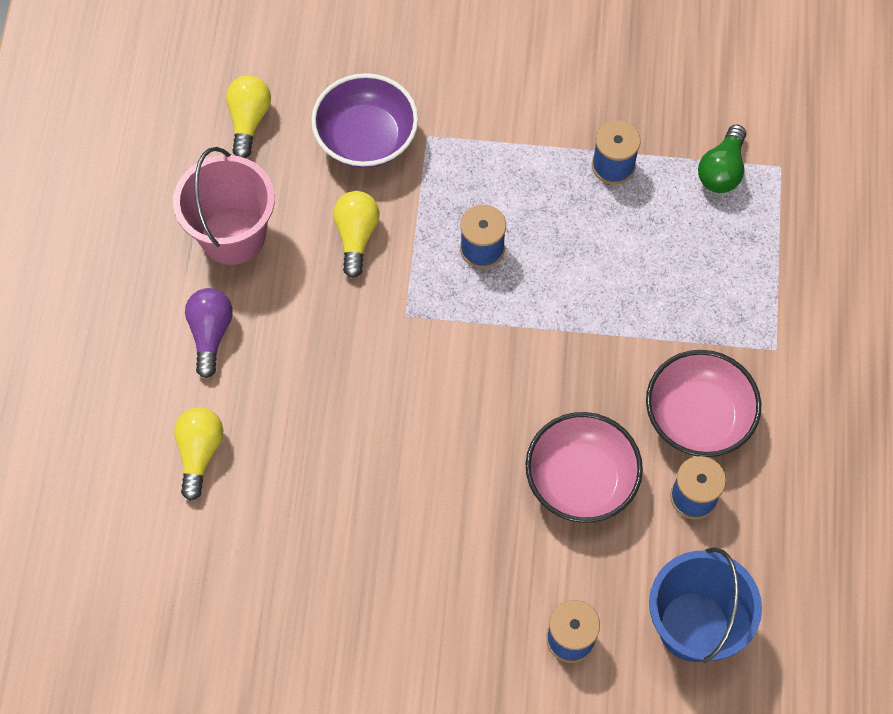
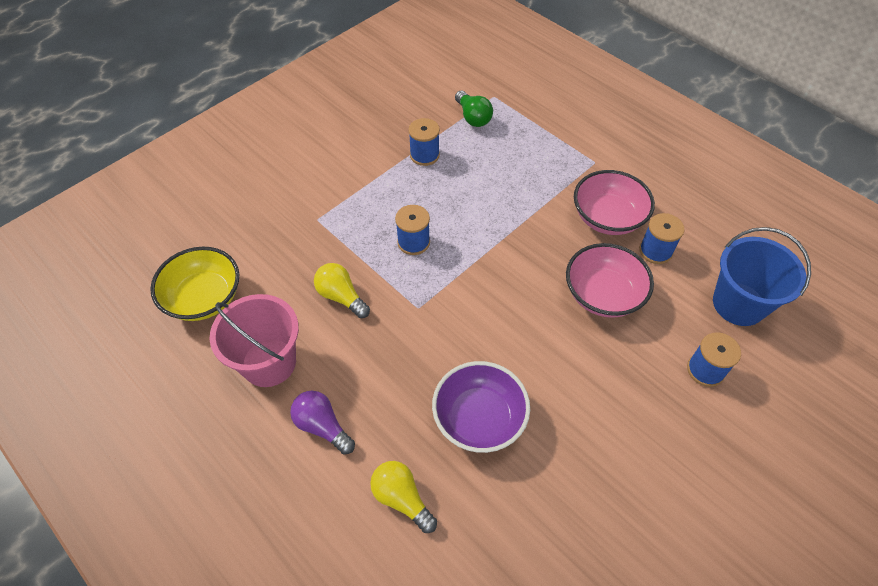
camera: 50 degrees left, 10 degrees down
(249, 121) = (204, 298): yellow light bulb -> yellow bowl
(366, 138) = (285, 248): purple bowl -> purple bowl (479, 418)

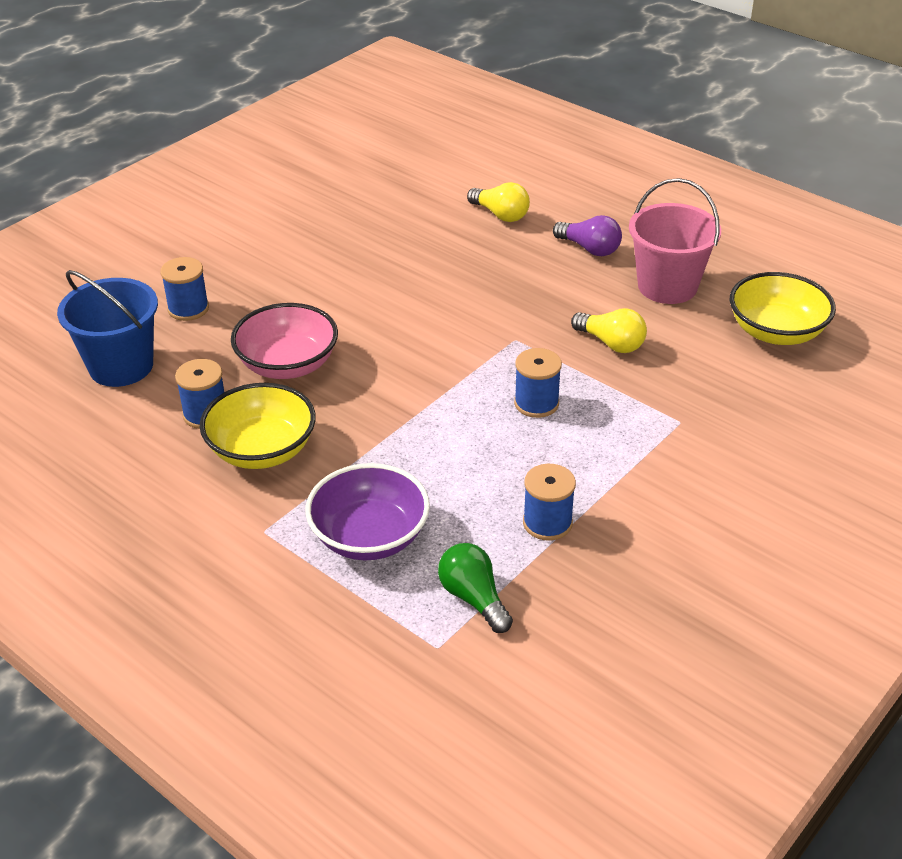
camera: 175 degrees right, 15 degrees down
(479, 418) = (434, 262): purple bowl -> purple bowl (369, 537)
(607, 218) = (262, 450): pink bowl -> yellow bowl

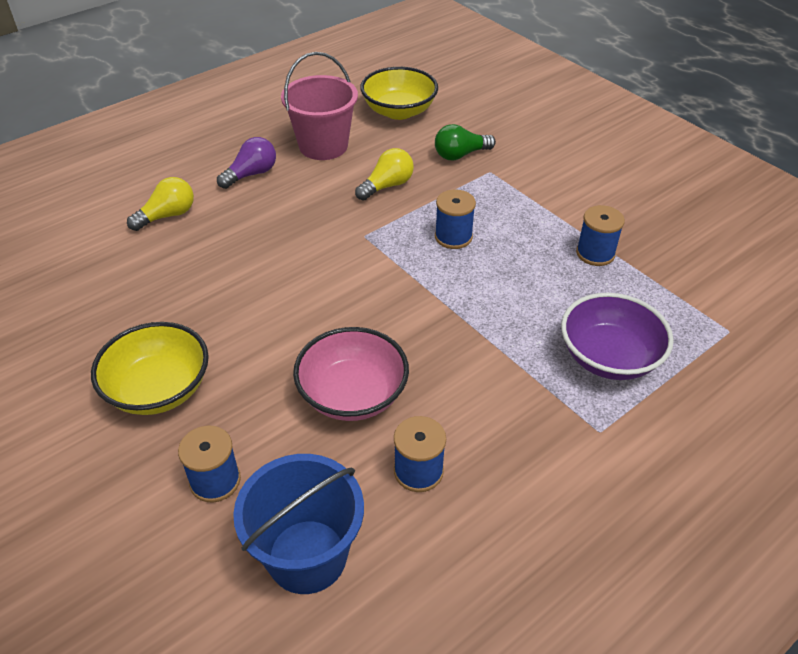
camera: 80 degrees left, 5 degrees up
(262, 450) = (484, 425): yellow bowl -> yellow bowl (159, 389)
(473, 598) = (677, 304): green light bulb -> green light bulb (460, 155)

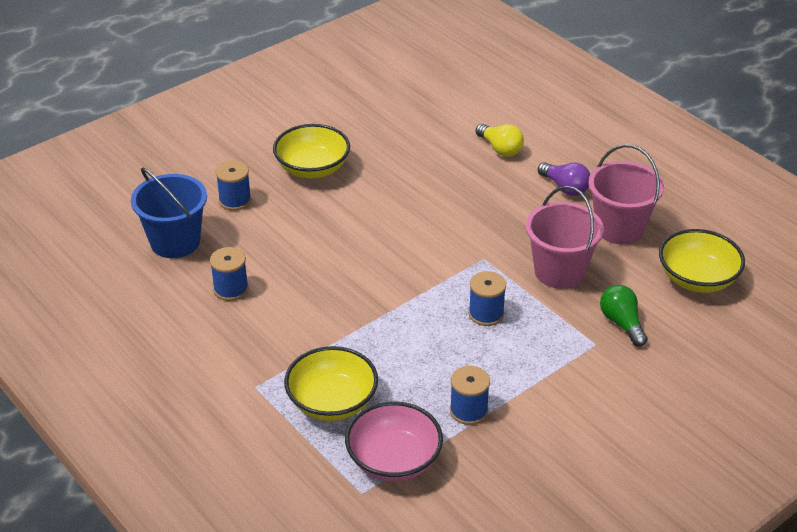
camera: 90 degrees right, 5 degrees down
(352, 395) = (301, 257): pink bowl -> pink bowl (394, 460)
(387, 186) = (559, 271): yellow light bulb -> pink bucket
(609, 357) = (332, 402): purple bowl -> yellow bowl

